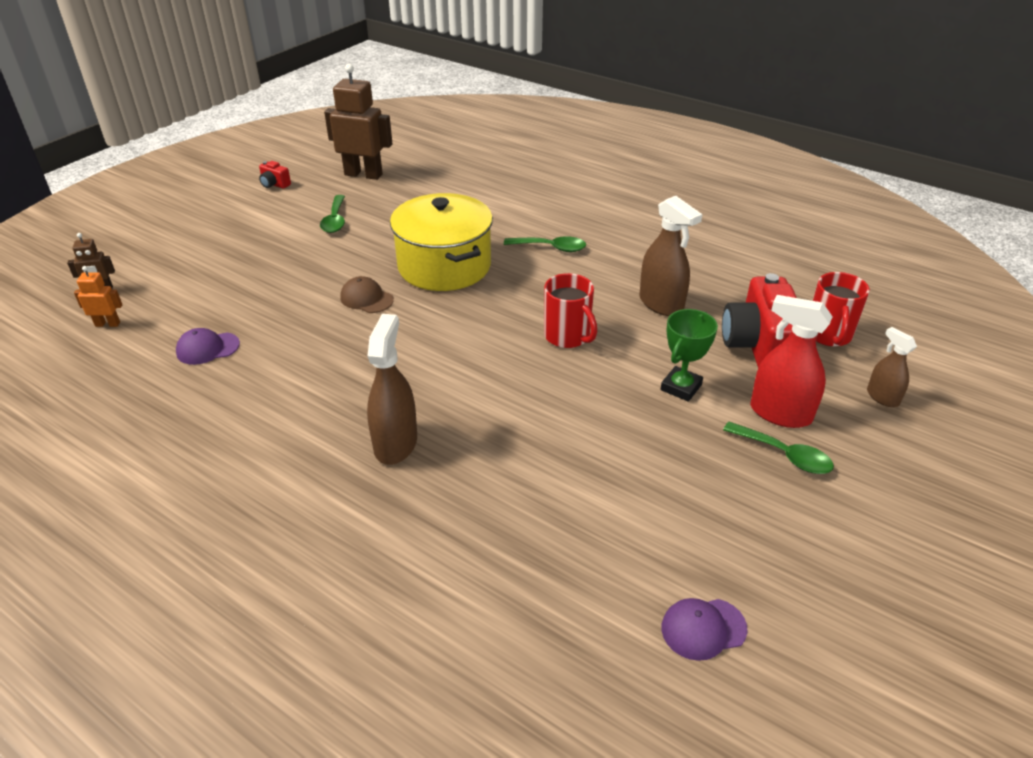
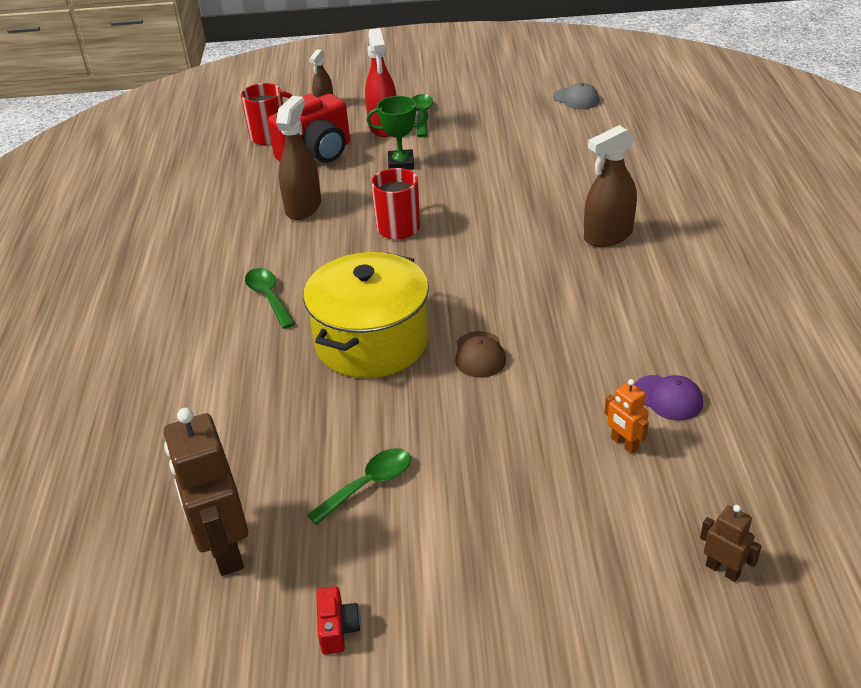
camera: 125 degrees left, 0 degrees up
(107, 324) = (745, 502): orange robot -> orange robot (624, 444)
(703, 628) = (576, 99): purple cap -> grey cap

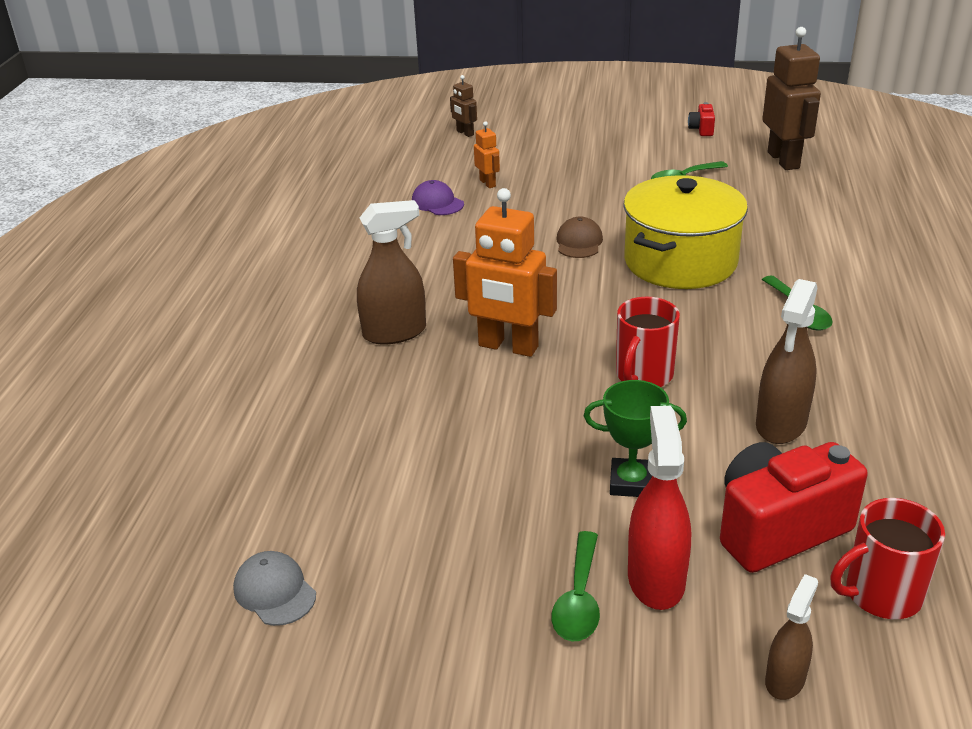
camera: 170 degrees left, 5 degrees down
(509, 236) = (508, 347): none -> orange robot

